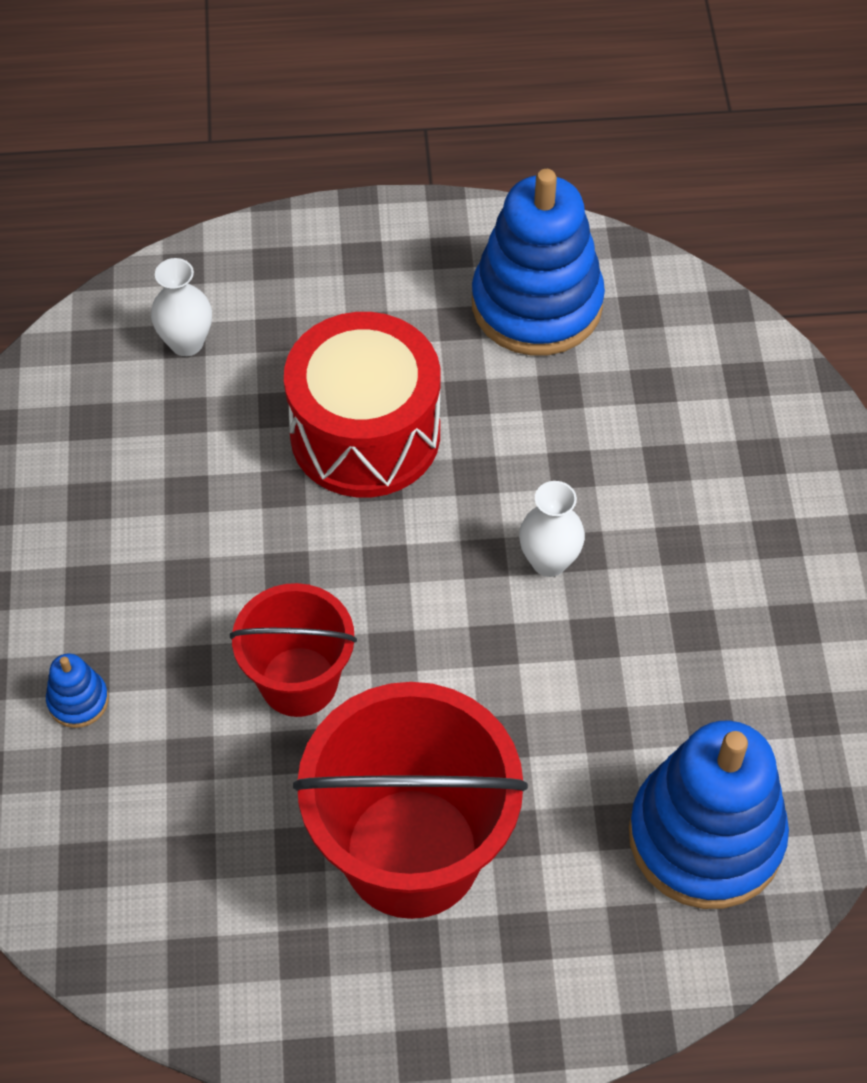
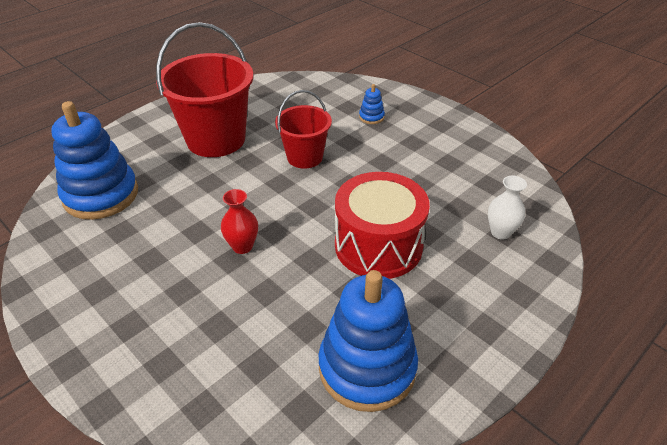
camera: 140 degrees right, 15 degrees down
(549, 561) = (242, 246): white vase -> red vase

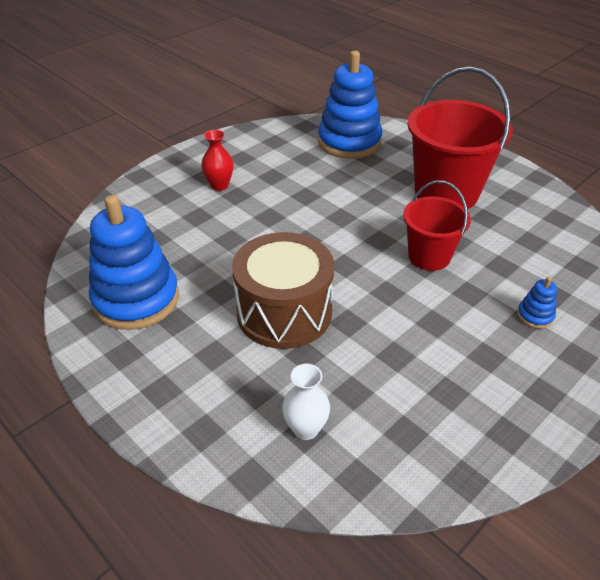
camera: 90 degrees right, 0 degrees up
(242, 246) = (285, 222): red vase -> red vase (219, 185)
(378, 245) = (284, 312): red drum -> brown drum

